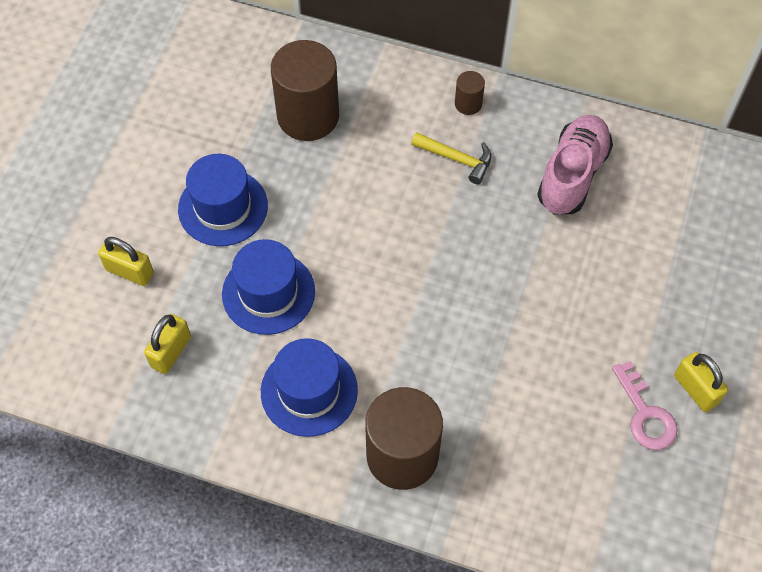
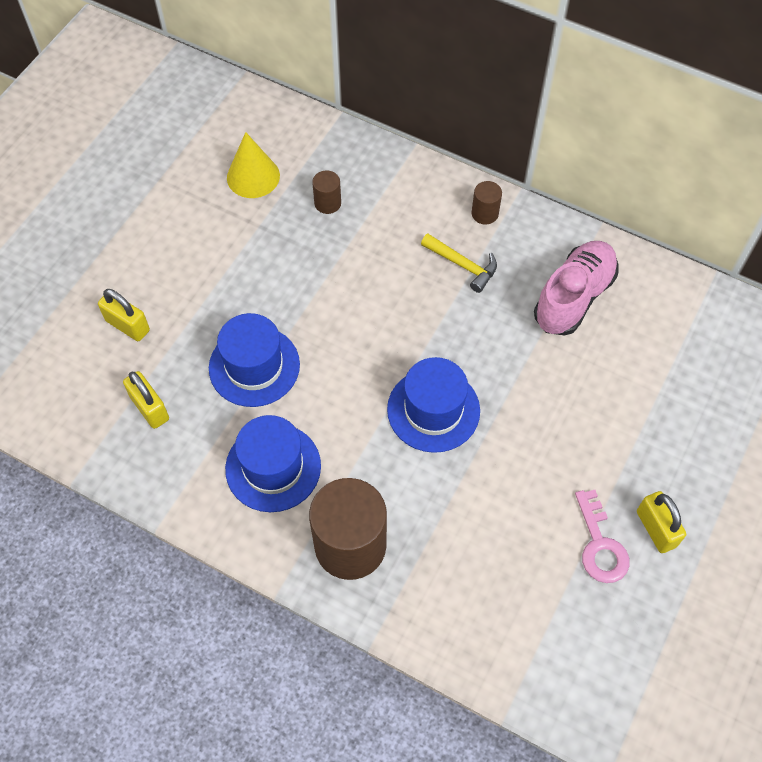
camera: 10 degrees right, 0 degrees up
(171, 352) = (150, 408): yellow padlock -> yellow padlock turned 75 degrees counterclockwise
(223, 207) = (228, 278): blue hat -> blue hat (433, 410)
(226, 99) = (253, 176): none -> yellow cone
(308, 116) = (327, 203): brown cylinder -> brown cylinder, size x0.45

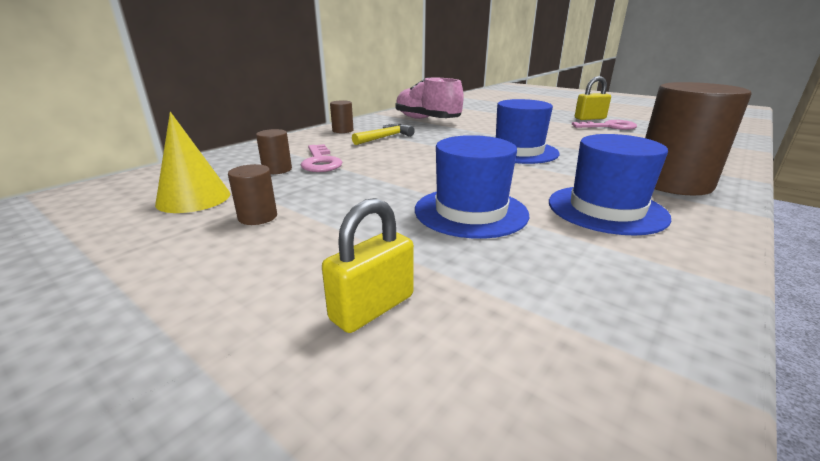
camera: 80 degrees left, 35 degrees down
(150, 408) = (545, 290): yellow padlock -> none
(226, 231) = (258, 217): none -> brown cylinder
(356, 229) = (320, 162): none -> pink key

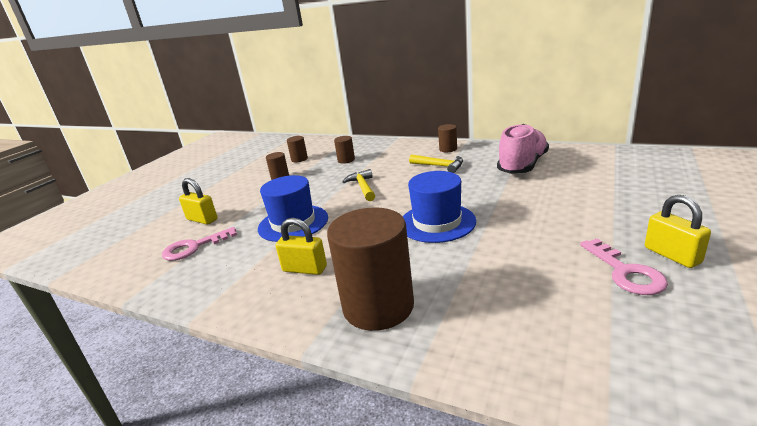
camera: 80 degrees right, 0 degrees up
(193, 198) = (299, 159): yellow cone -> brown cylinder
(320, 162) = (365, 165): pink key -> pink key (193, 247)
(395, 168) = (363, 187): none -> yellow hammer
(606, 209) = (304, 269): blue hat -> yellow padlock

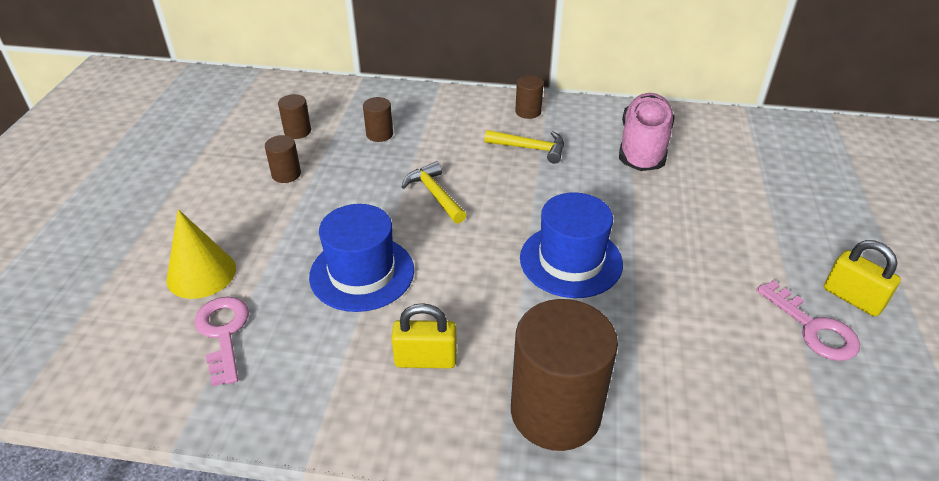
camera: 20 degrees left, 15 degrees up
(193, 247) = (223, 333): pink key -> pink key turned 120 degrees clockwise
(202, 219) = (201, 273): yellow padlock -> yellow cone

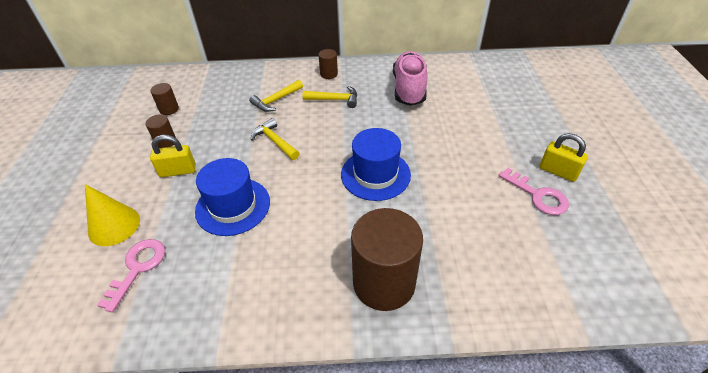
camera: 10 degrees left, 5 degrees up
(223, 333) = (138, 267): pink key -> pink key turned 45 degrees clockwise
(379, 134) = (228, 103): brown cylinder -> none
(425, 359) = (288, 261): yellow padlock -> yellow padlock (178, 171)
(445, 139) = (275, 100): none -> yellow hammer

